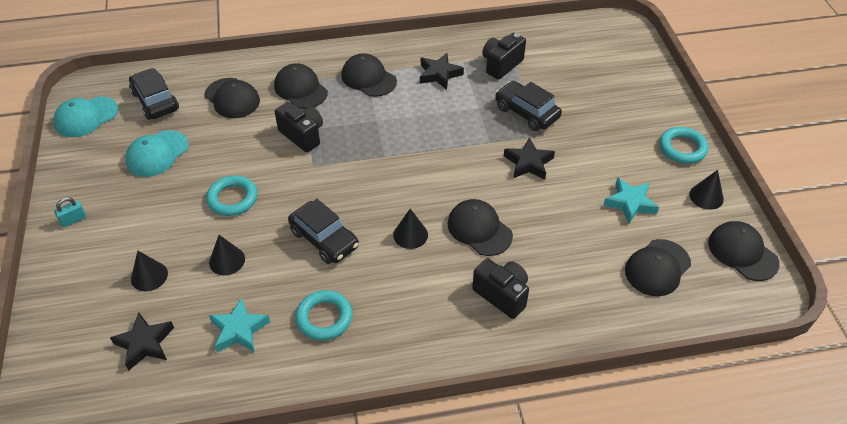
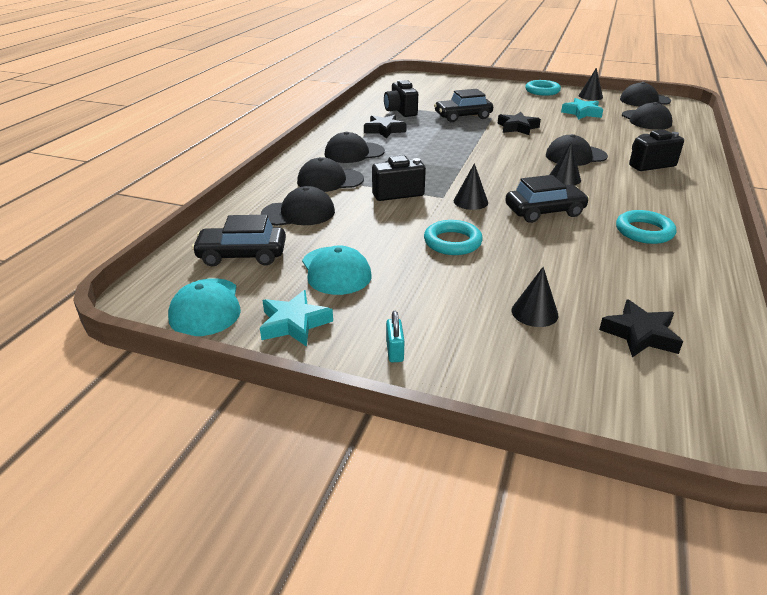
camera: 60 degrees left, 15 degrees down
(227, 260) = (540, 262): black cone -> black cone (470, 201)
(239, 330) = (642, 274): turquoise star -> turquoise star (294, 323)

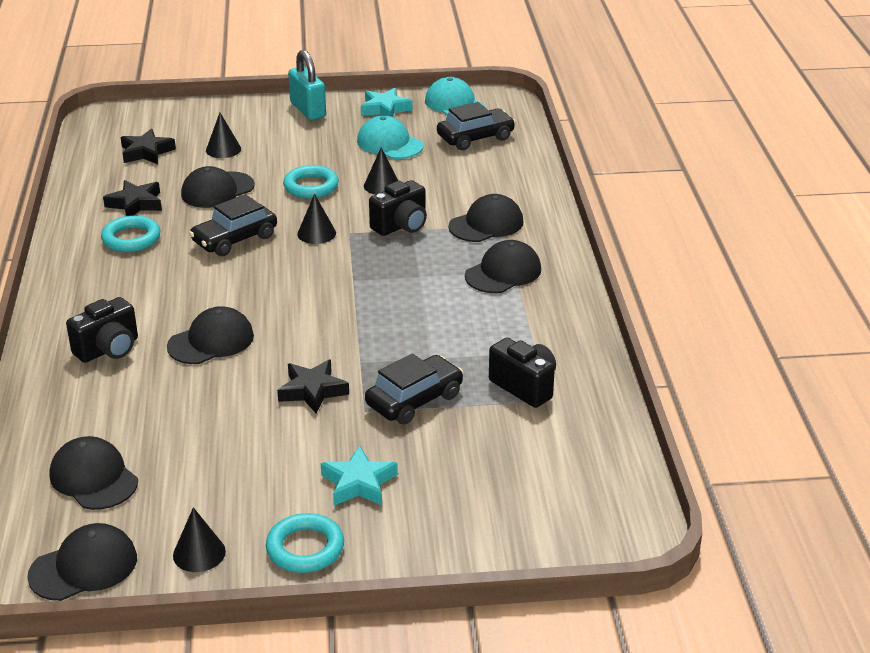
camera: 155 degrees right, 0 degrees up
(298, 213) = (474, 181): black cap -> black cap (217, 190)
(384, 130) = (507, 329): black star -> black star (135, 204)
(394, 351) = (308, 110): turquoise padlock -> turquoise padlock, size x2.00
(564, 179) = (220, 293): black cone -> black cone (382, 185)
(582, 113) = (211, 472): turquoise star -> turquoise star (359, 483)

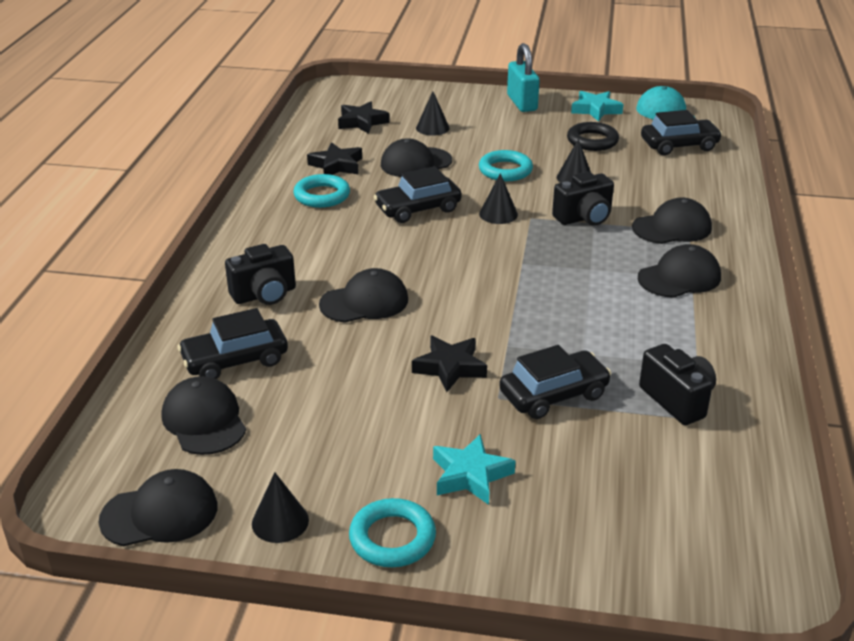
camera: 15 degrees right, 0 degrees up
(102, 417) = (235, 360): none -> black car
(389, 143) = (592, 141): turquoise cap -> black ring

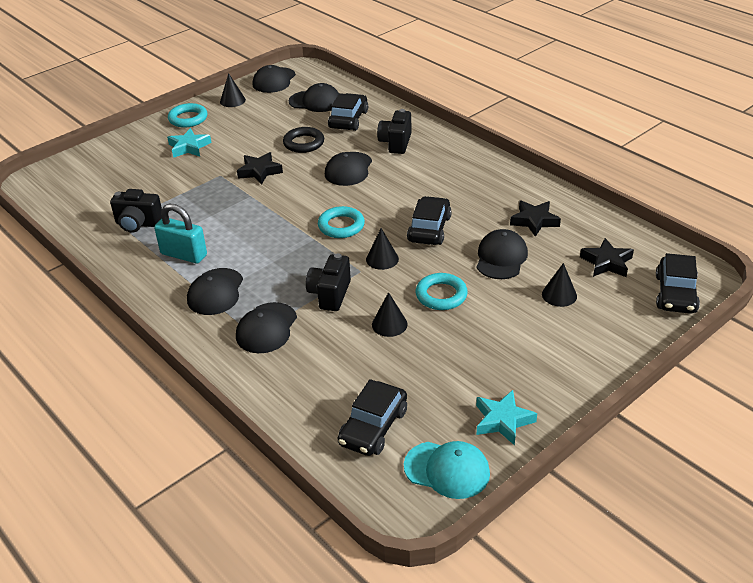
camera: 130 degrees right, 5 degrees up
(322, 196) = (492, 199): turquoise ring -> turquoise ring (341, 226)
(522, 103) = (566, 377): turquoise padlock -> turquoise padlock (184, 255)
(553, 394) = (198, 191): black car -> black car (675, 294)
(592, 141) = (440, 375): black ring -> black ring (304, 143)

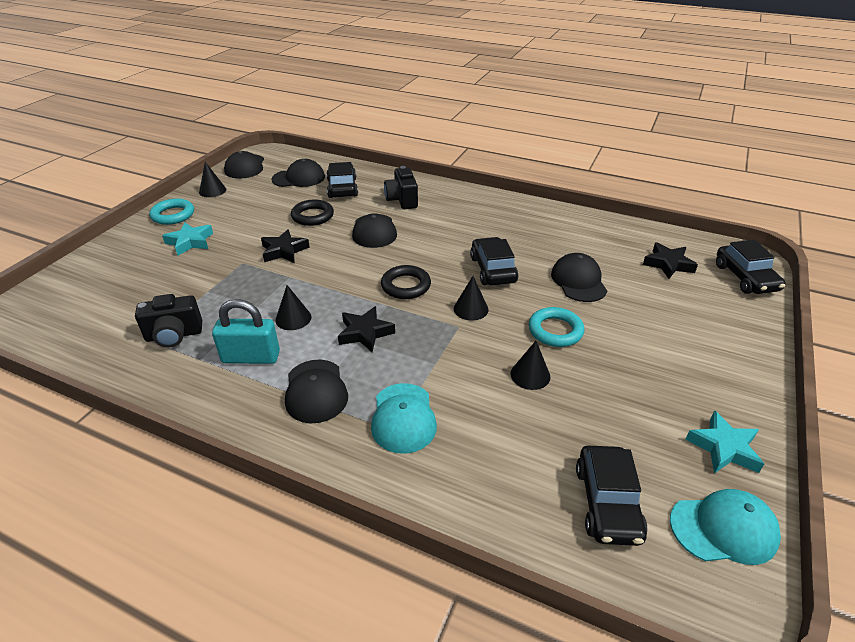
camera: 25 degrees left, 0 degrees up
(266, 328) = (403, 418): black cap -> turquoise cap
(330, 294) = (445, 359): black camera -> none
(341, 226) = (406, 286): turquoise ring -> black ring
(534, 221) = (578, 242): black star -> black star (365, 333)
(559, 295) = (657, 303): black cone -> black cone (293, 318)

